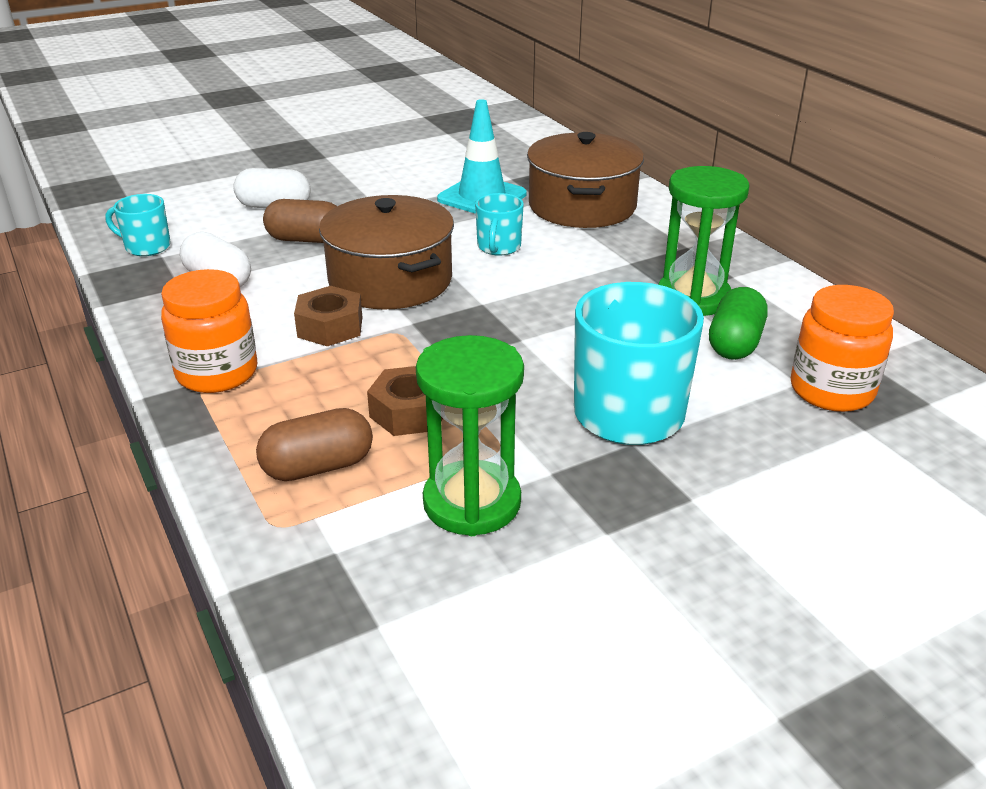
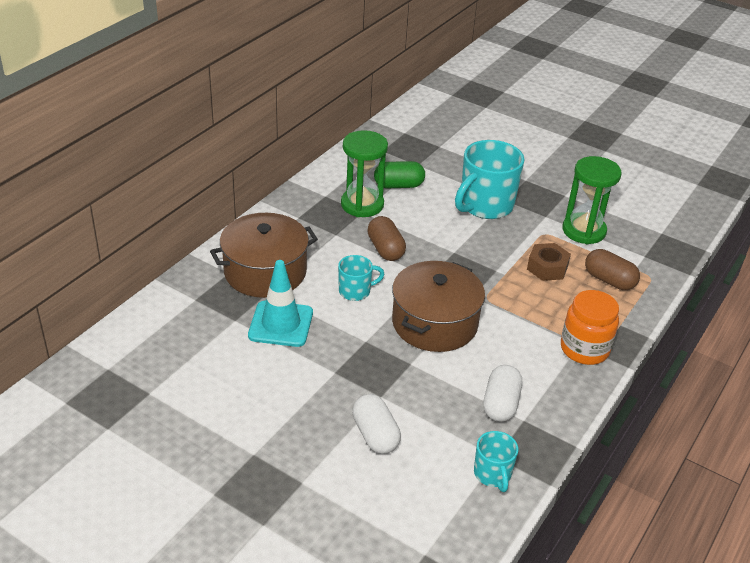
camera: 120 degrees left, 5 degrees up
(306, 239) = (413, 388): brown capsule -> brown capsule (385, 249)
(330, 327) = (505, 326): brown nut -> none
(831, 390) = (417, 156): orange jar -> none

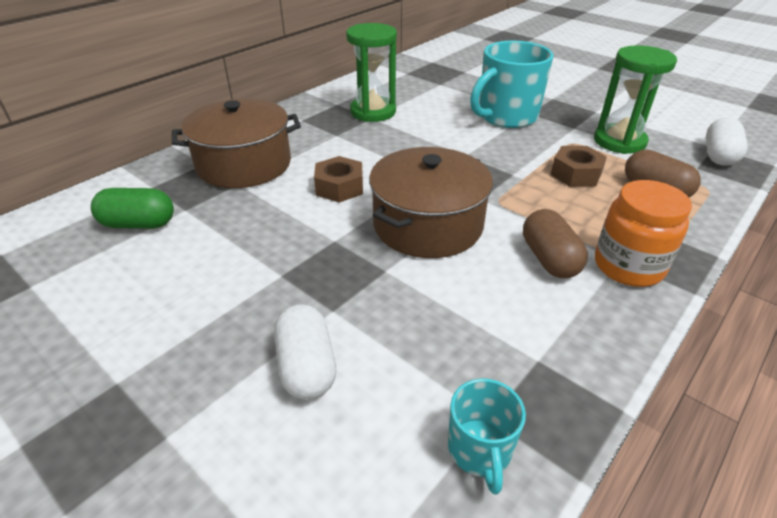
camera: 10 degrees right, 0 degrees up
(281, 324) = (237, 216): turquoise traffic cone -> none
(355, 291) = (339, 187): turquoise mug -> brown nut
(385, 249) = (387, 149): brown capsule -> brown capsule (549, 259)
(398, 185) = (416, 98): green capsule -> green capsule (139, 224)
(500, 404) = (504, 333): white capsule -> white capsule (719, 156)

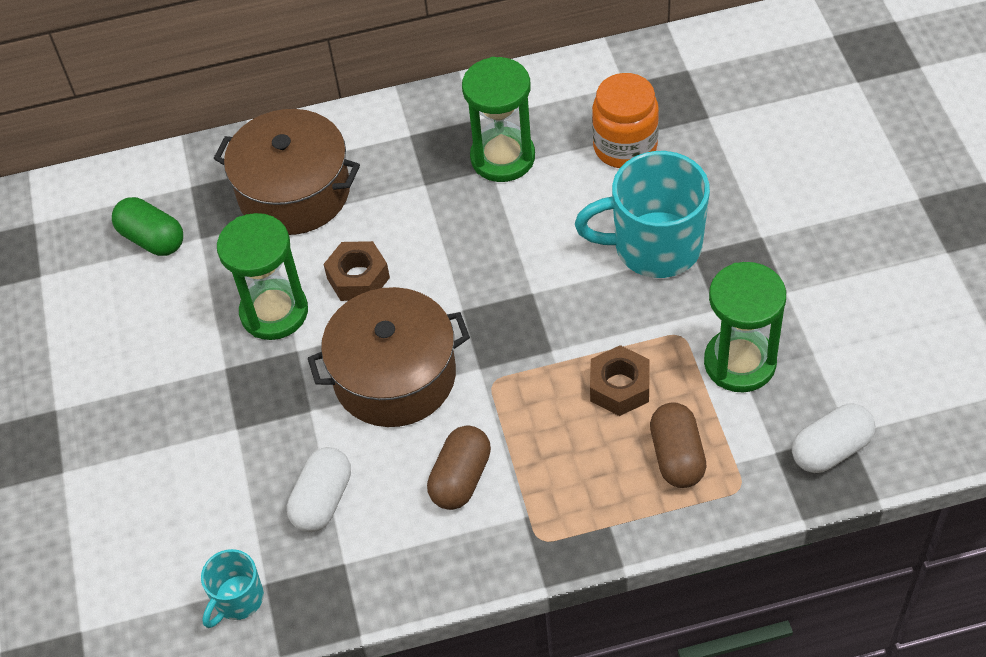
camera: 40 degrees right, 15 degrees up
(292, 227) = (274, 312): none -> green hourglass
(307, 366) = (181, 470): white capsule -> white capsule (322, 500)
(628, 266) = (522, 527): orange jar -> orange jar (625, 147)

